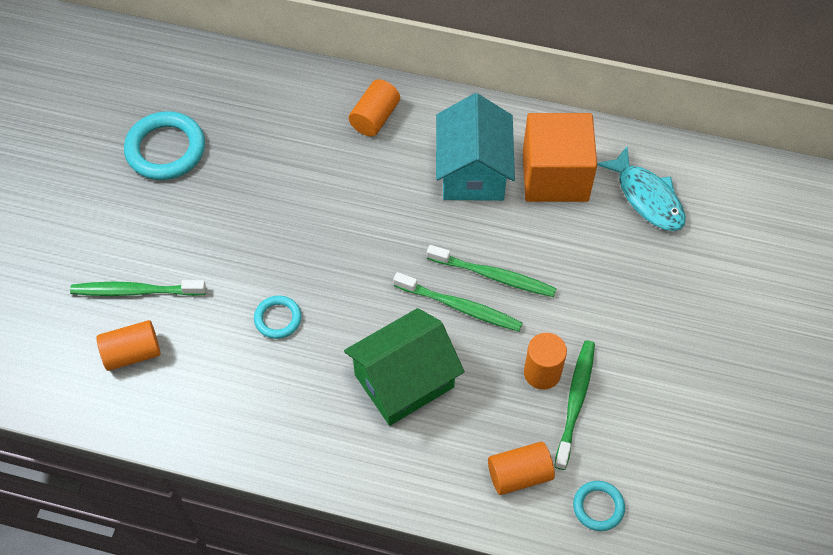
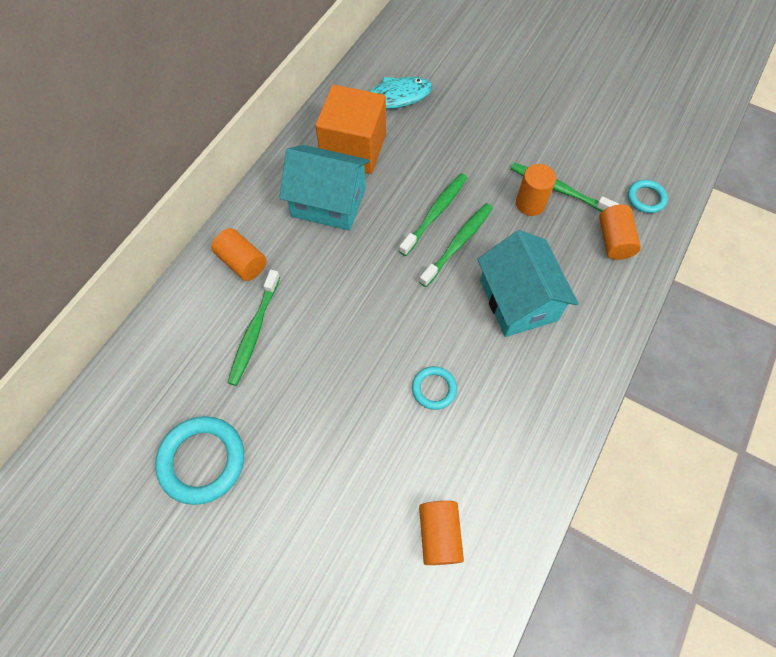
camera: 75 degrees left, 5 degrees up
(135, 291) = (367, 520): green toothbrush -> green toothbrush (254, 331)
(404, 381) = (518, 300): green house -> turquoise house

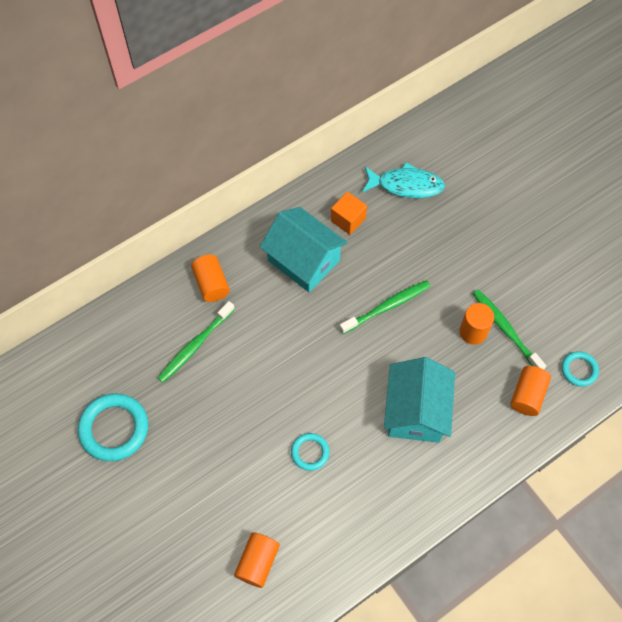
camera: 25 degrees right, 0 degrees up
(353, 149) = (348, 219): orange cube -> orange cube, size x0.52
(458, 243) = (392, 341): green toothbrush -> none

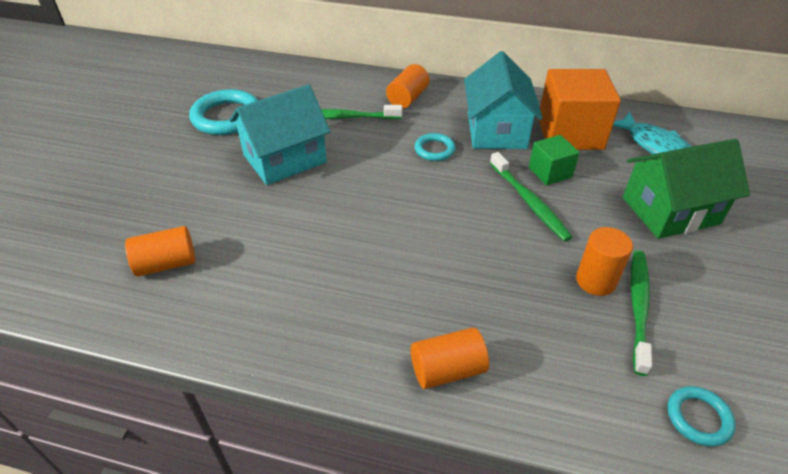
camera: 50 degrees right, 20 degrees down
(310, 452) = (319, 235): turquoise ring -> turquoise ring (434, 150)
(348, 219) = (570, 133): orange cube -> orange cube, size x1.91
(373, 269) = (550, 172): none -> green cube
(387, 306) = (529, 202): green toothbrush -> green toothbrush turned 45 degrees clockwise
(416, 411) = (451, 288): turquoise house -> turquoise house (285, 159)
(460, 239) = (670, 210): none -> green house
(527, 395) = (594, 381): orange cylinder -> orange cylinder (447, 370)

